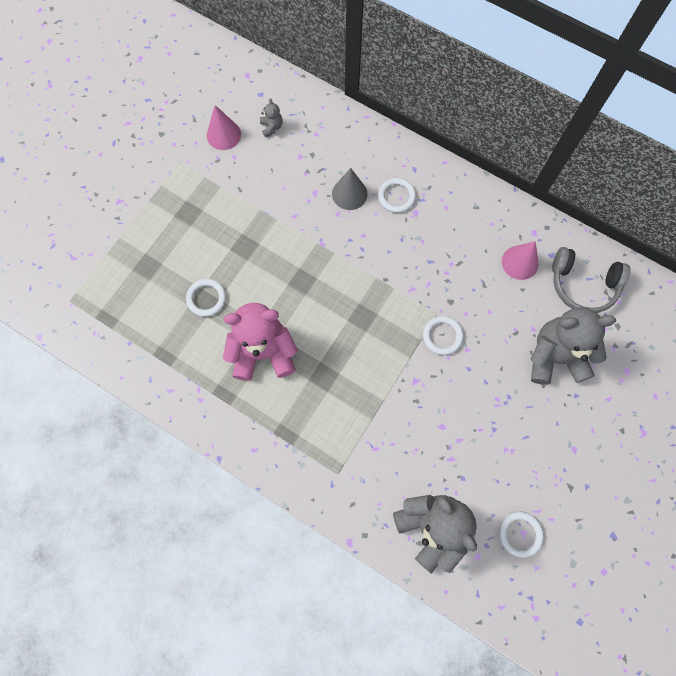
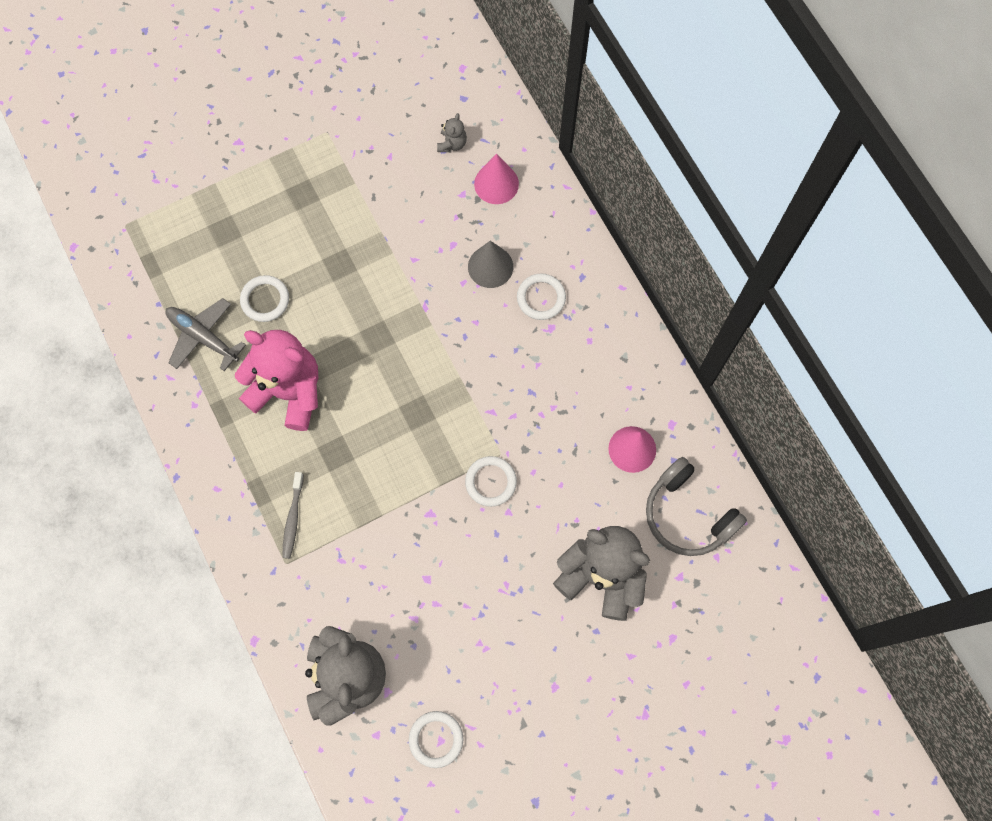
camera: 30 degrees right, 0 degrees up
(177, 348) = (203, 337): none -> grey plane
(223, 135) = (394, 125): pink cone -> pink cone (496, 183)
(322, 439) = (293, 518): none -> grey toothbrush

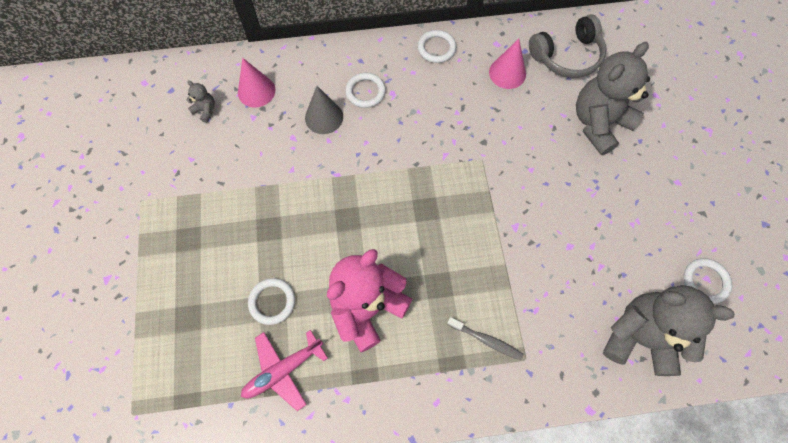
camera: 70 degrees left, 5 degrees down
(203, 337) = (283, 370): grey plane -> pink plane
(490, 482) = (502, 174): white ring -> white ring (436, 48)

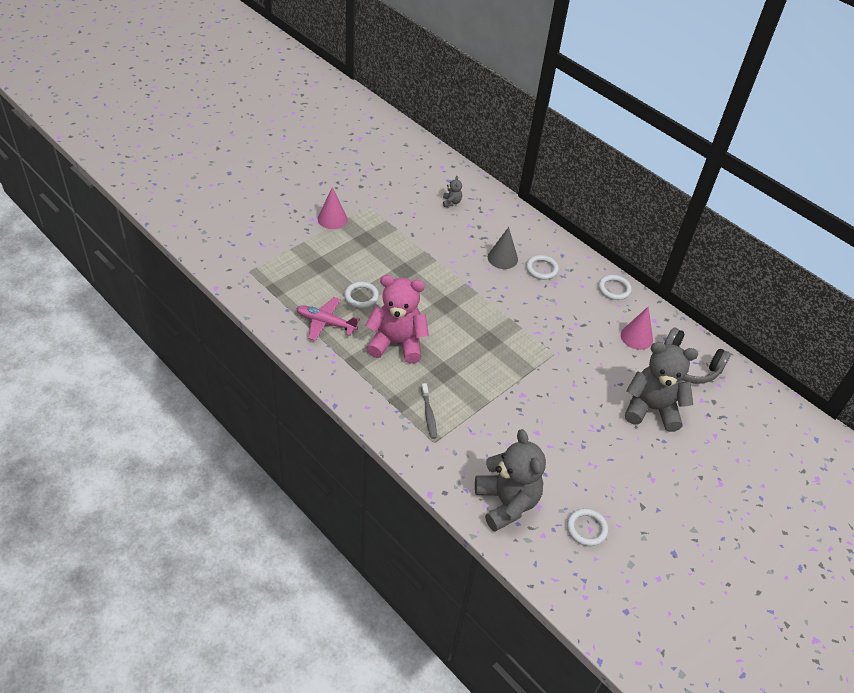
camera: 50 degrees right, 20 degrees down
(256, 91) = (487, 217): pink cone -> pink cone (332, 219)

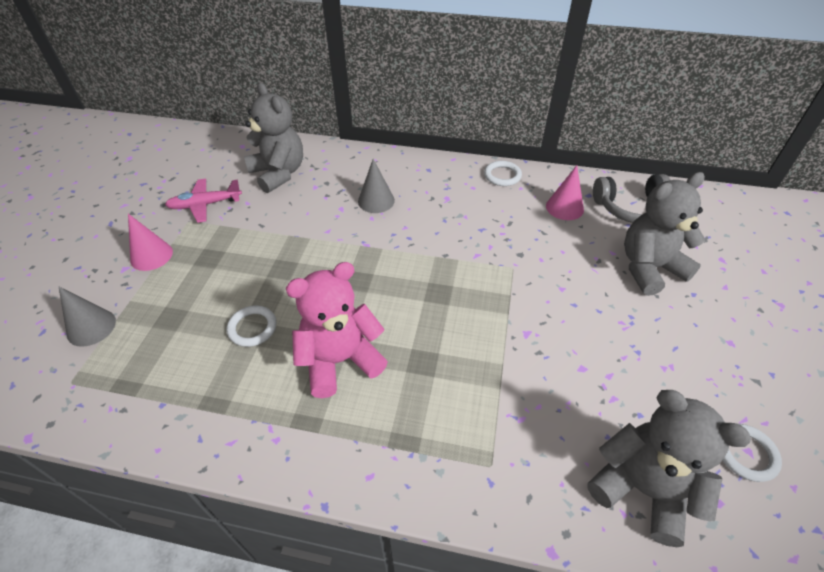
camera: 30 degrees left, 0 degrees up
(275, 246) = (91, 327): none -> grey cone
(325, 323) = (228, 390): pink plane -> pink plane (205, 205)
(428, 414) = (452, 431): grey toothbrush -> none
(451, 202) = (279, 173): grey teddy bear -> grey teddy bear, size x2.46
(541, 269) = (422, 191): white ring -> none

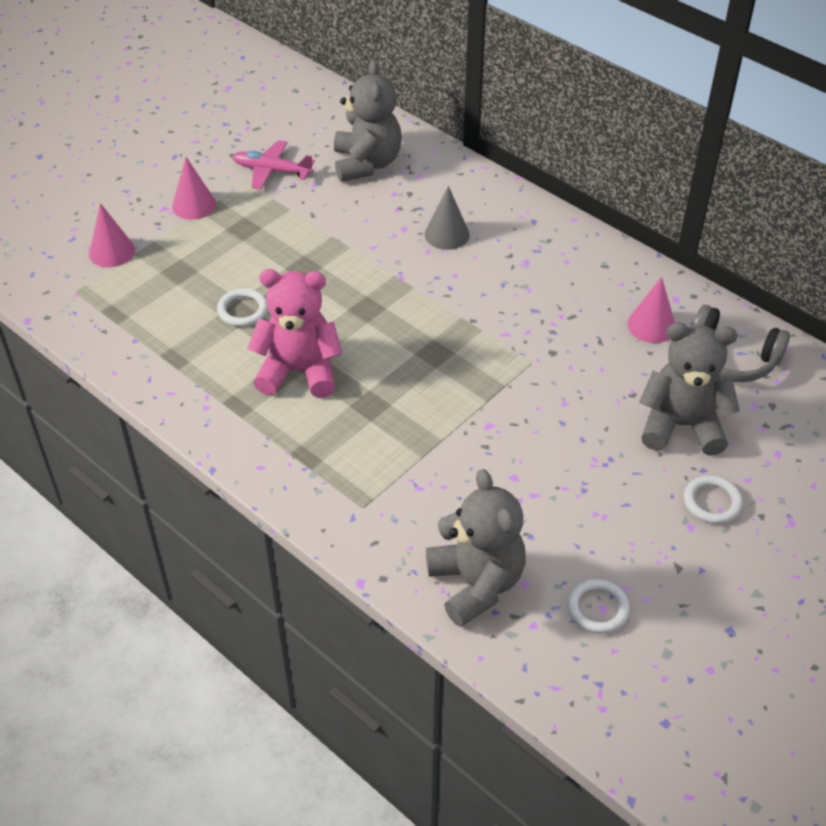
camera: 30 degrees right, 0 degrees up
(91, 327) = (112, 252): grey cone -> pink cone
(502, 175) = (613, 261): white ring -> white ring (712, 502)

